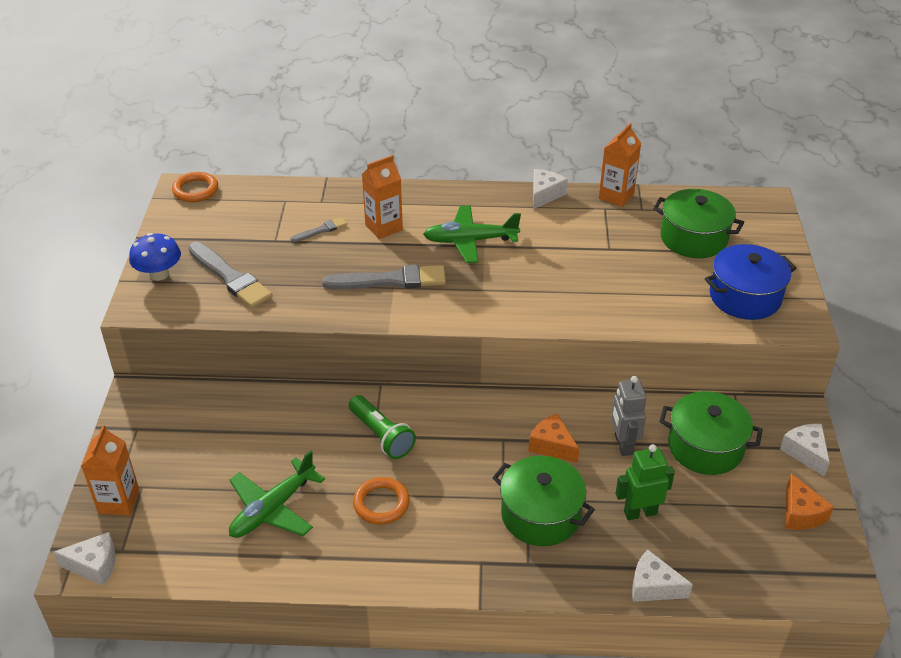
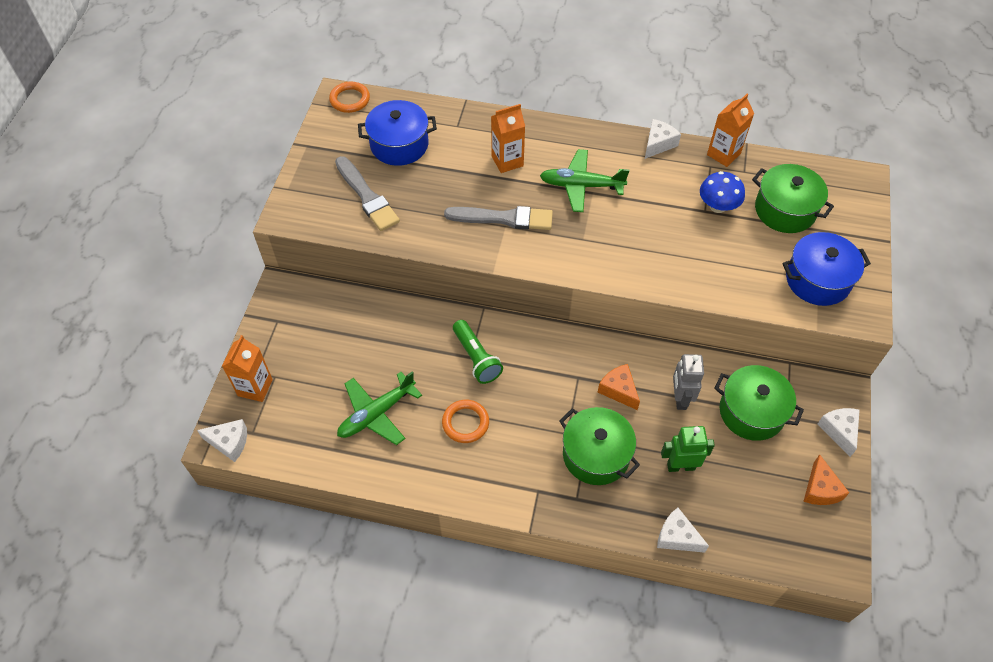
camera: 10 degrees right, 15 degrees up
(159, 274) = (307, 185): blue mushroom -> blue mushroom (717, 206)
(259, 225) = (399, 145): none -> blue pot
(321, 230) = (452, 157): grey brush -> none

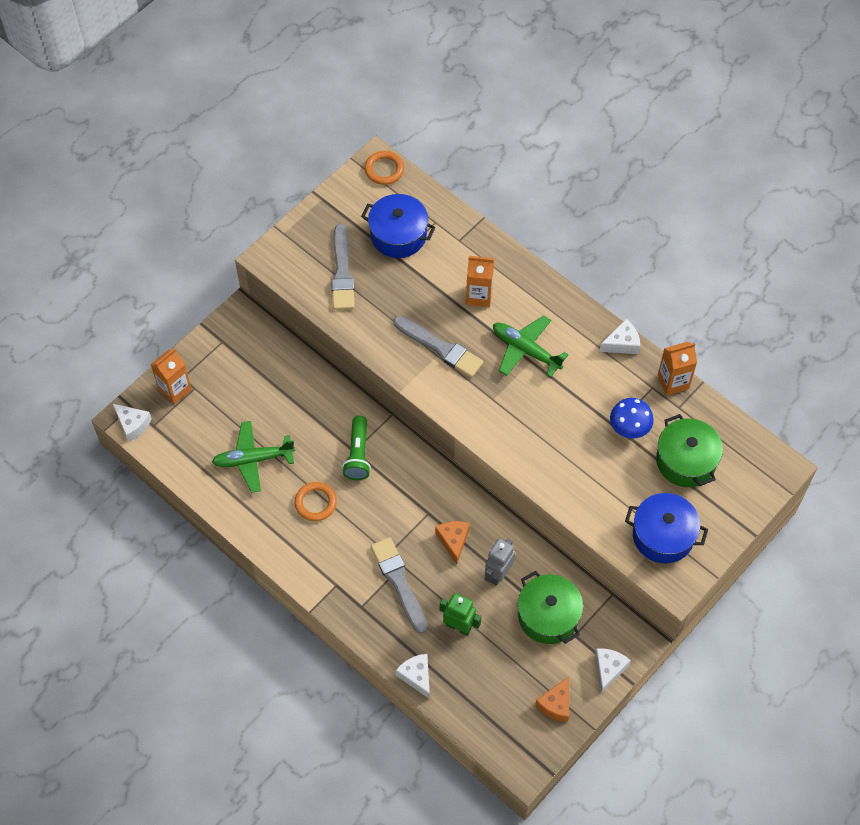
camera: 30 degrees right, 5 degrees up
(596, 455) = (399, 582): green pot -> grey brush

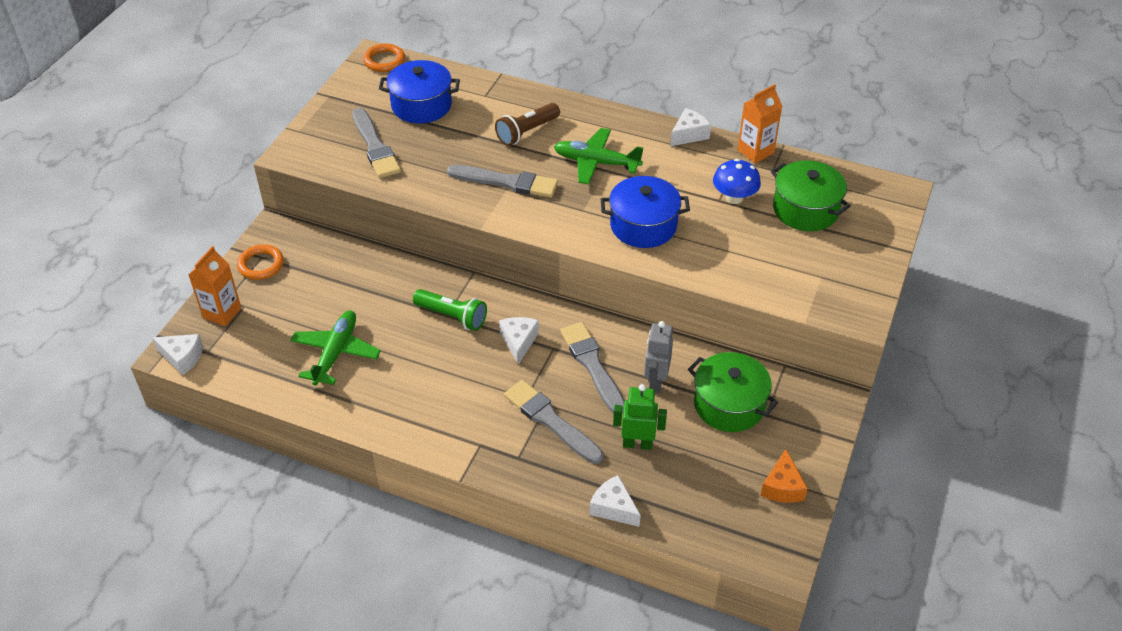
camera: 20 degrees left, 15 degrees down
(253, 459) = (336, 353): green plane -> green plane turned 135 degrees clockwise
(315, 503) = (424, 373): orange ring -> orange ring (261, 265)
(358, 454) = (452, 317): green flashlight -> green flashlight turned 45 degrees counterclockwise
(453, 541) = (592, 365): orange cheese -> grey brush
(479, 295) = (526, 132): orange carton -> brown flashlight
(608, 669) = (820, 436): white cheese -> white cheese (519, 342)
(663, 535) = (820, 277): blue pot -> blue pot (643, 225)

